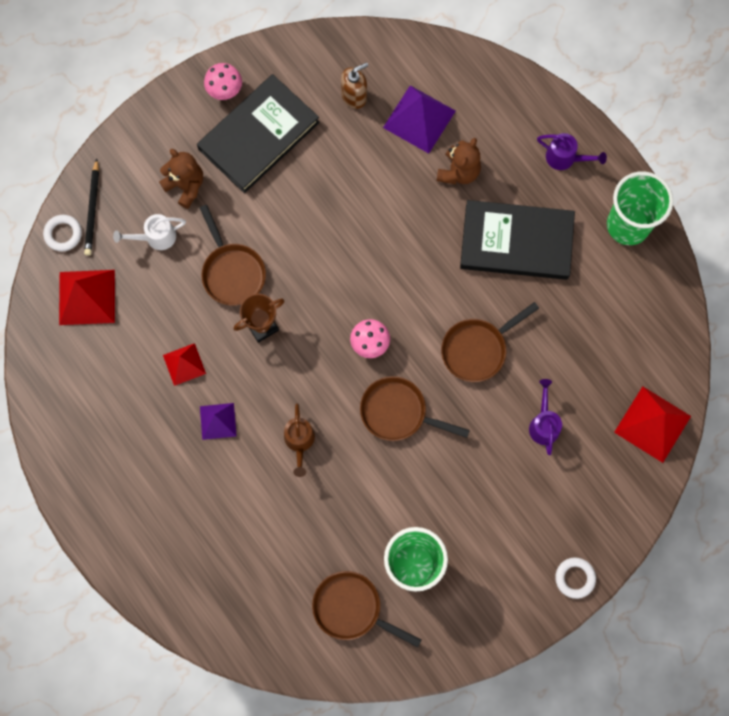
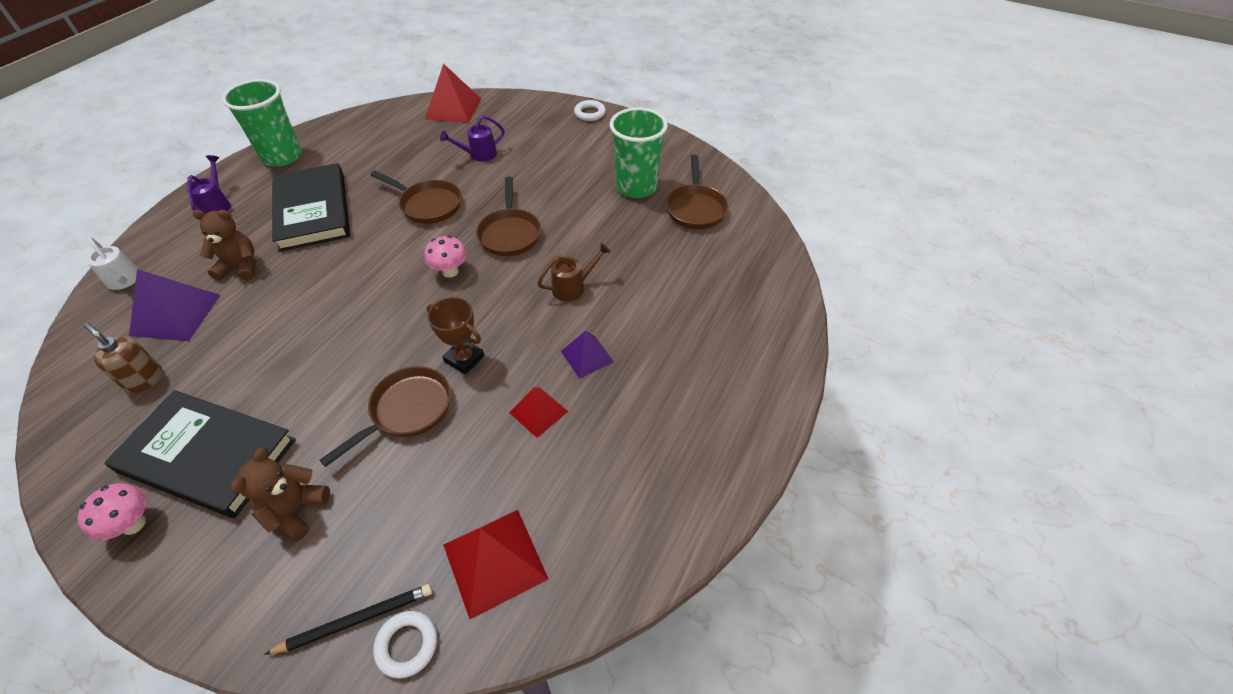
camera: 115 degrees left, 25 degrees down
(156, 237) = (381, 513): white watering can -> white watering can (124, 281)

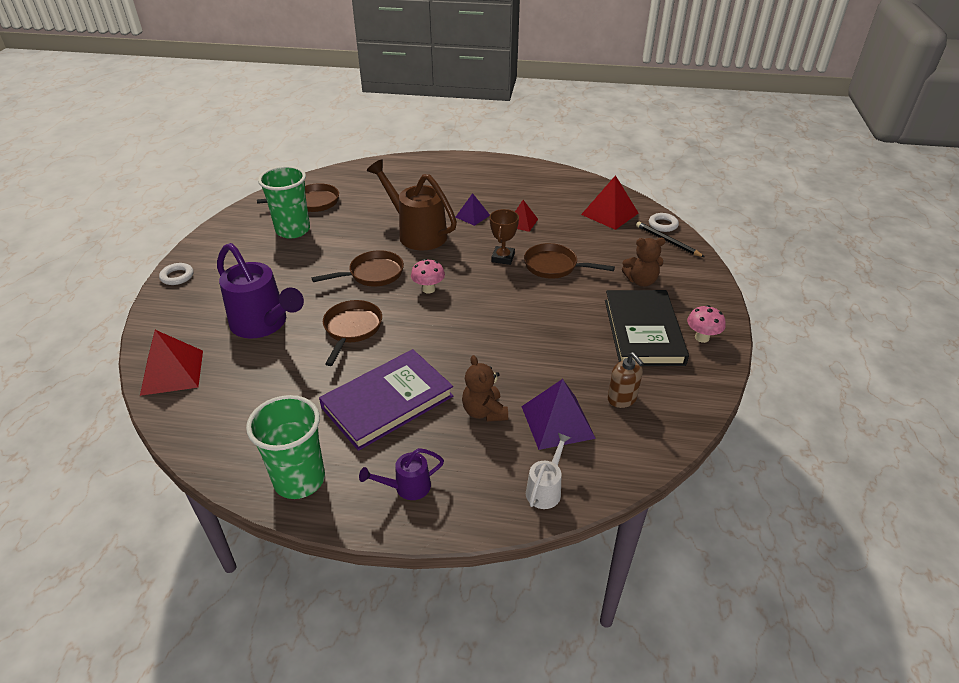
camera: 110 degrees left, 10 degrees down
(144, 379) = (622, 399): brown soap dispenser -> brown soap dispenser turned 45 degrees counterclockwise
(313, 211) = (387, 402): black book -> purple book
(479, 155) = (263, 324): purple watering can -> purple watering can, size x2.04
(573, 287) = (417, 233): brown watering can -> brown watering can, size x2.04

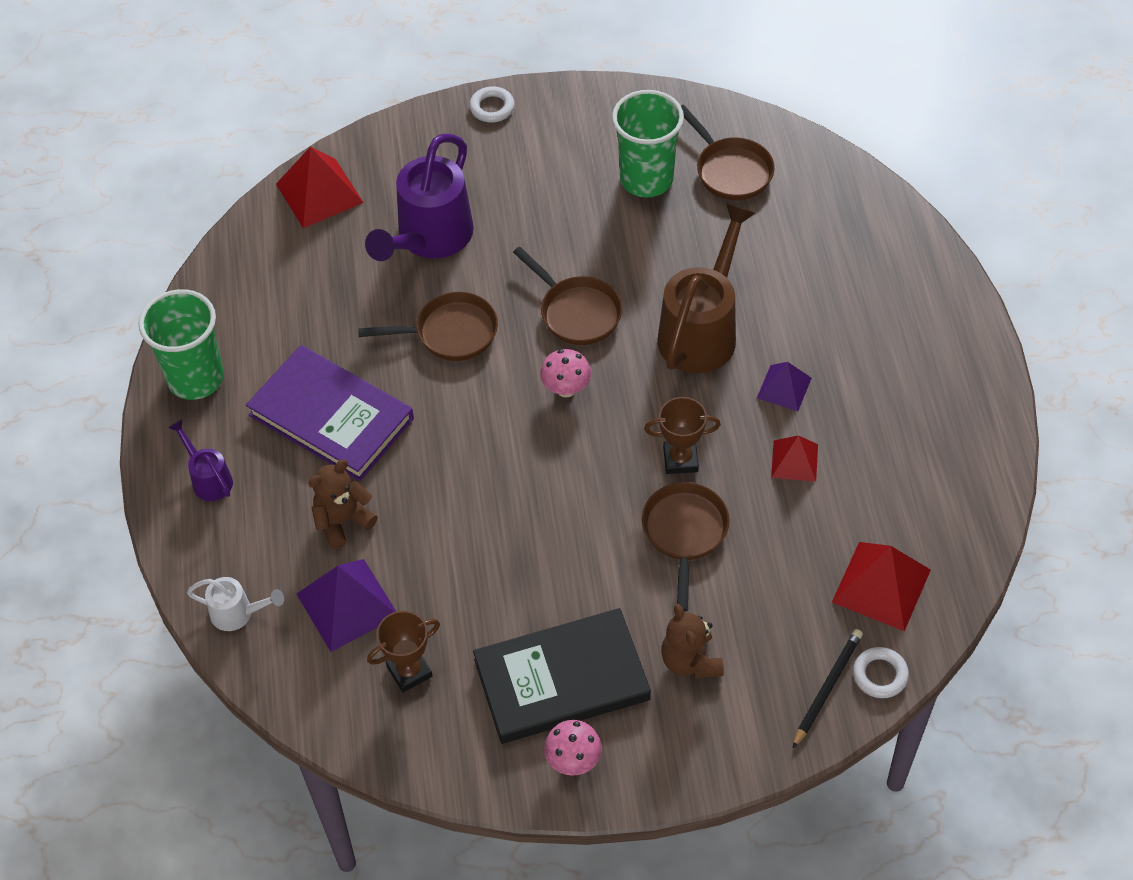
camera: 75 degrees right, 15 degrees up
(622, 399) = (409, 671): brown soap dispenser -> brown trophy

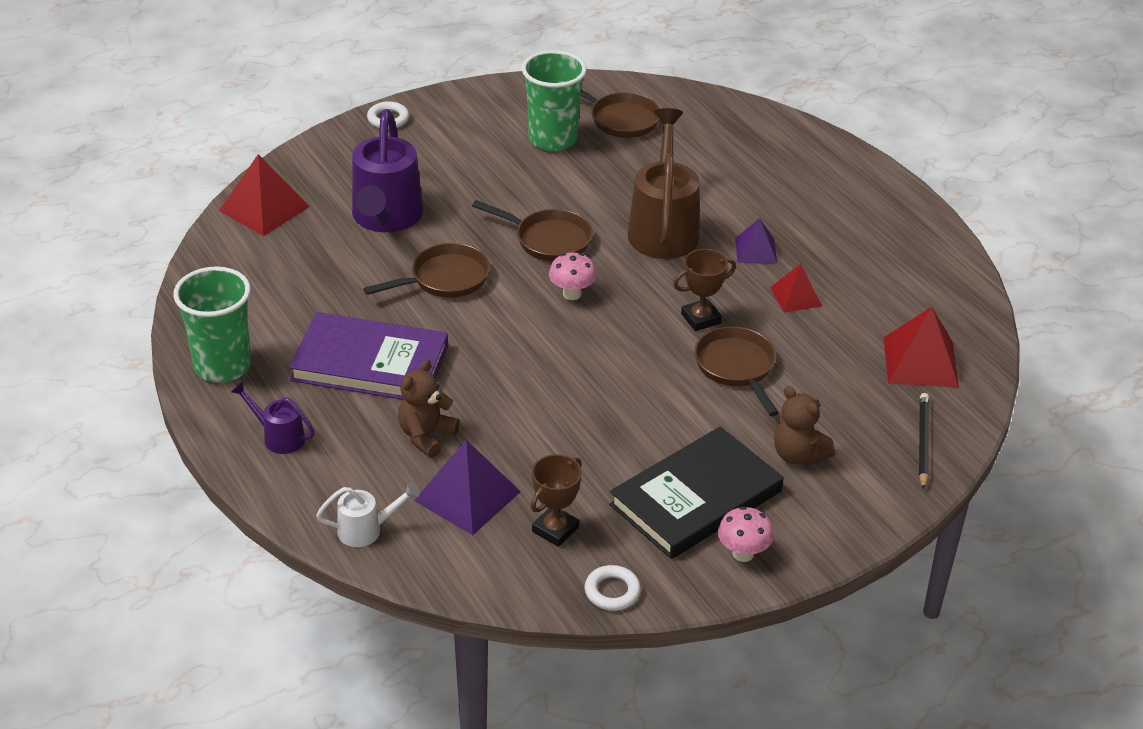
camera: 25 degrees left, 15 degrees down
(880, 675) = (959, 422): white ring -> white ring (612, 591)

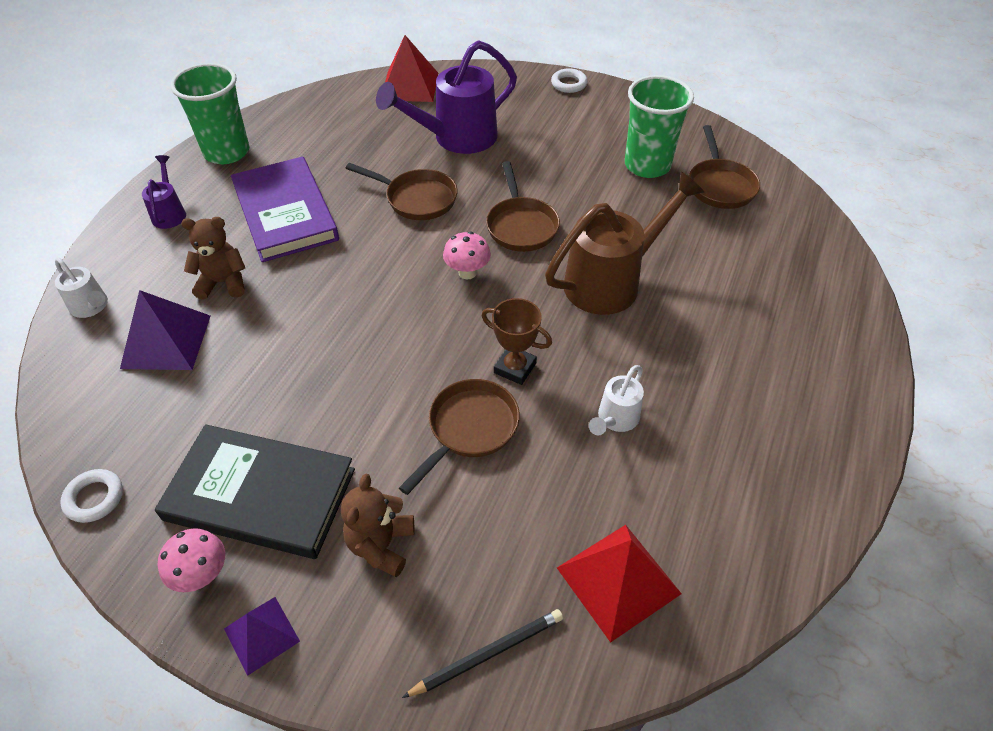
camera: 55 degrees right, 10 degrees up
(555, 529) = (156, 416): brown trophy -> none
(756, 250) = (650, 356): purple pyramid -> purple pyramid (261, 635)
(796, 296) = (615, 419): red pyramid -> white watering can

